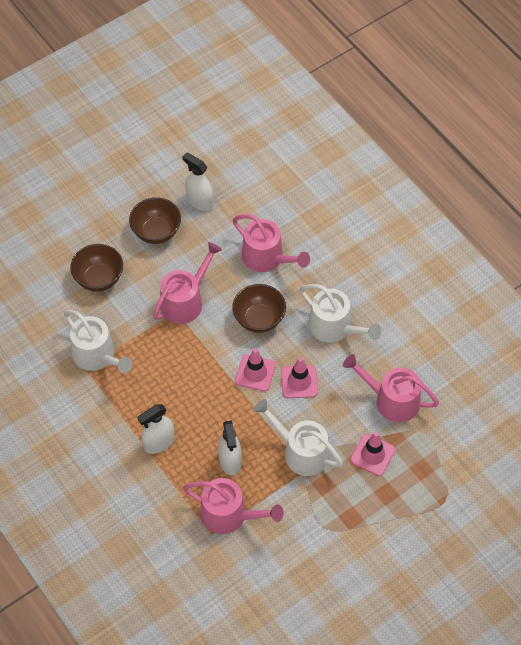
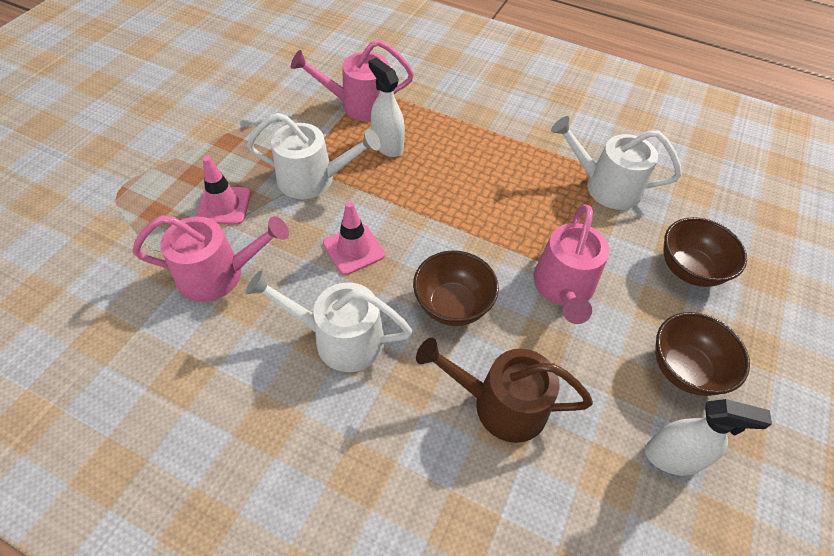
camera: 150 degrees right, 5 degrees down
(159, 442) = (472, 135): white spray bottle -> none
(255, 373) = (415, 238): pink traffic cone -> none
(266, 258) = (501, 404): pink watering can -> brown watering can

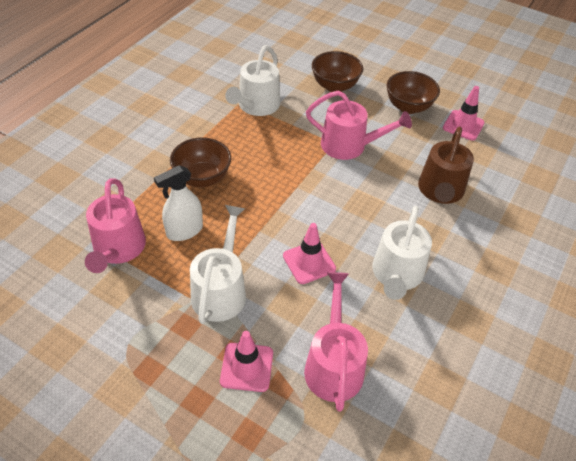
camera: 85 degrees left, 5 degrees down
(452, 305) = (365, 206): brown bowl -> brown bowl (202, 178)
(672, 457) = (463, 125): white spray bottle -> pink traffic cone

